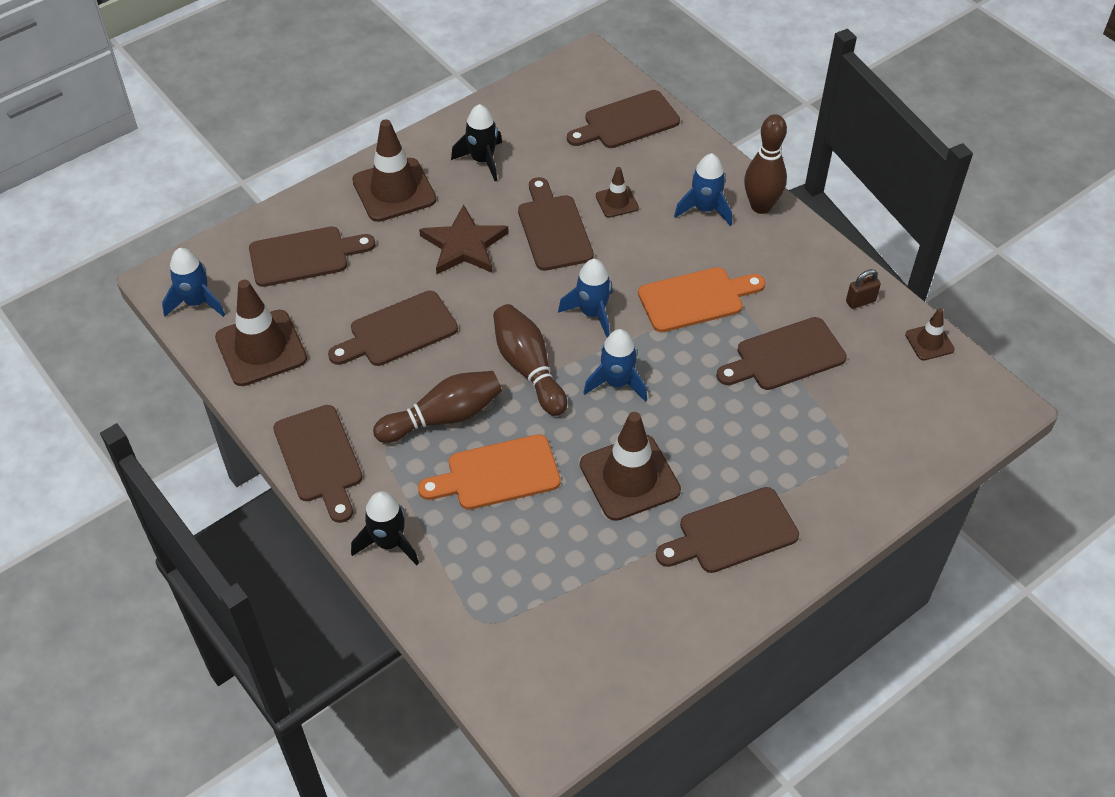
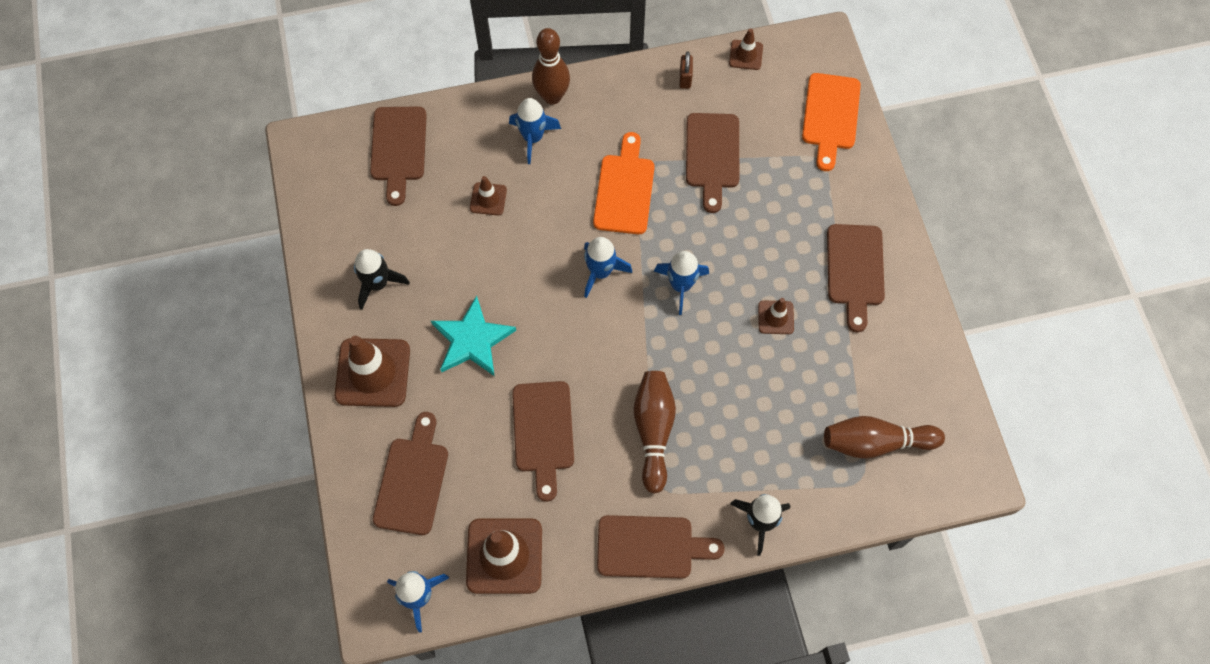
camera: 65 degrees left, 15 degrees up
(464, 245) = (472, 340): brown star -> turquoise star
(497, 474) = (729, 412): orange cutting board -> orange cutting board (830, 116)
(528, 368) = (634, 345): brown bowling pin -> brown bowling pin (875, 442)
(553, 229) = (492, 261): brown cutting board -> none
(629, 477) = (775, 317): brown traffic cone -> brown traffic cone, size x0.51

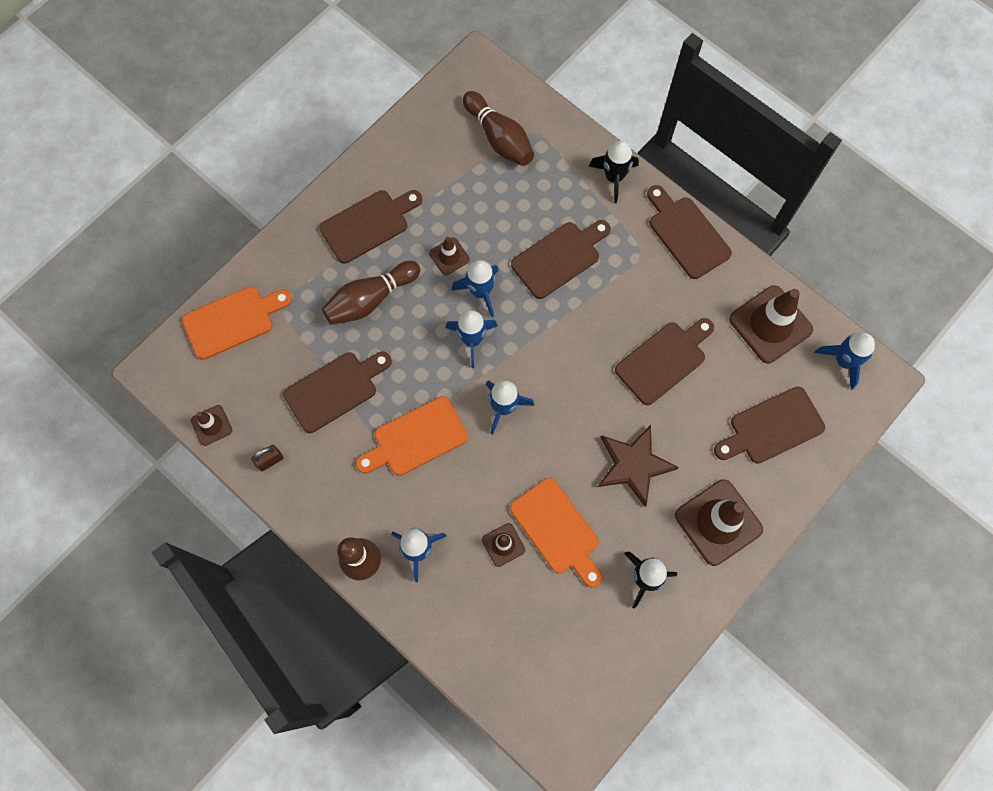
camera: 125 degrees left, 5 degrees up
(398, 148) = (510, 662): brown cutting board -> brown cutting board (559, 258)
(467, 245) = (557, 530): none -> orange cutting board
(472, 340) = (633, 465): turquoise star -> brown star
(653, 431) = (603, 285): brown bowling pin -> brown bowling pin (370, 299)
(722, 321) = (480, 292): none -> blue rocket

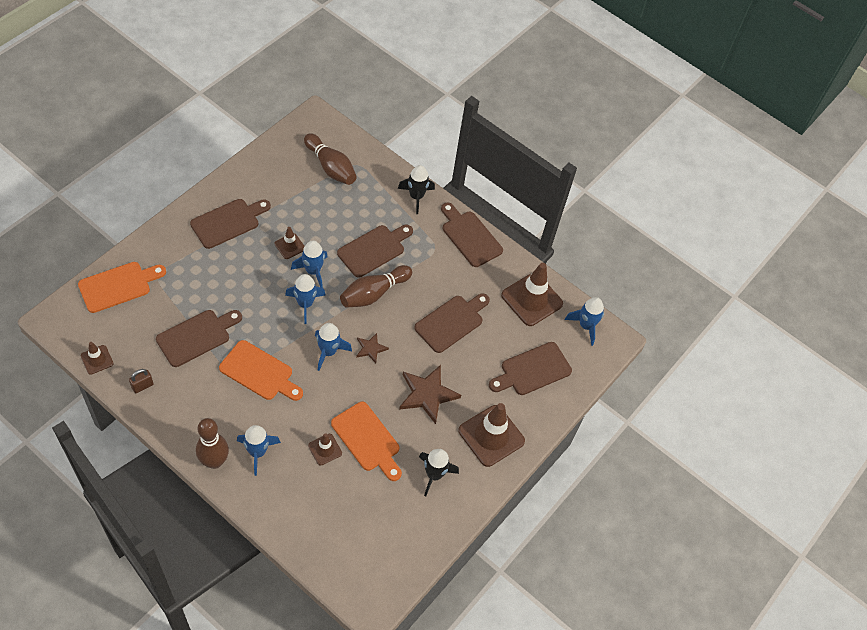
camera: 10 degrees left, 15 degrees down
(370, 299) = (227, 274): brown bowling pin -> brown bowling pin (373, 293)
(416, 438) = (259, 372): orange cutting board -> orange cutting board turned 120 degrees counterclockwise
(558, 401) = (370, 348): none -> brown star

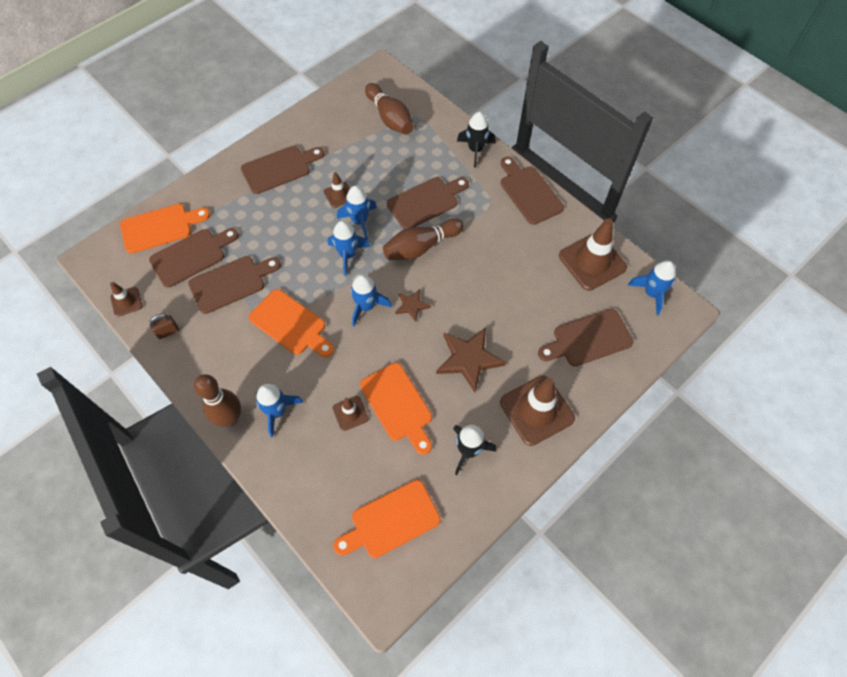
camera: 15 degrees right, 5 degrees up
(372, 539) = (391, 520): none -> orange cutting board
(451, 322) = (502, 282): brown cutting board -> brown cutting board (191, 256)

